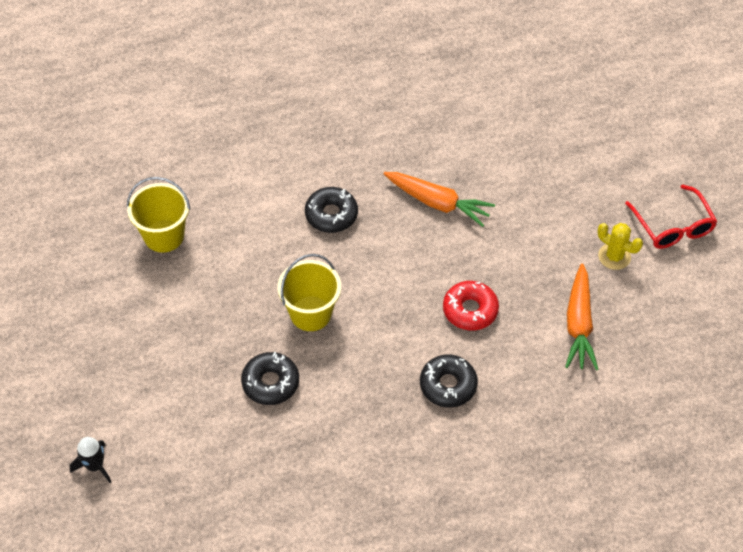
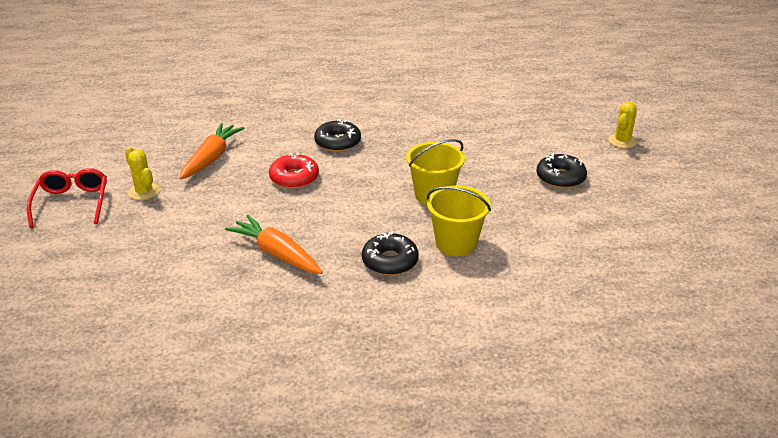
camera: 165 degrees left, 20 degrees down
(95, 466) = (622, 141): black rocket -> yellow cactus
(164, 236) = (570, 271): yellow bucket -> yellow bucket (456, 243)
(270, 383) = (479, 162): black donut -> black donut (560, 178)

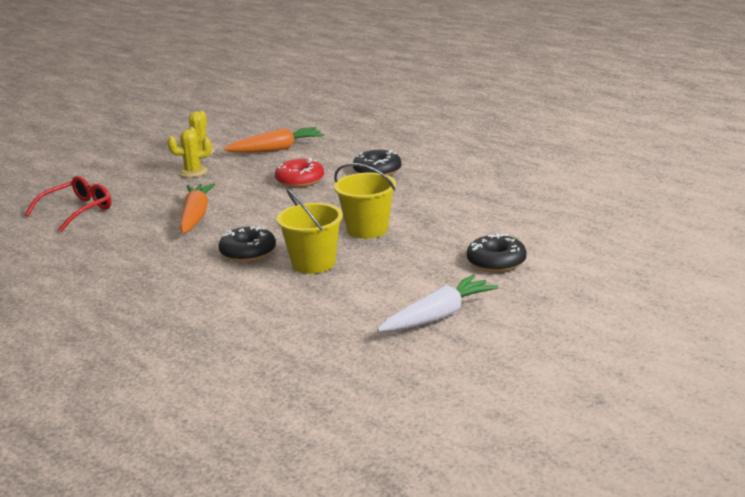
camera: 50 degrees right, 10 degrees down
(72, 203) = (154, 143): red glasses -> red glasses (77, 211)
(610, 236) = (438, 316): none -> white carrot
(622, 141) = (624, 262): yellow cactus -> yellow cactus (193, 172)

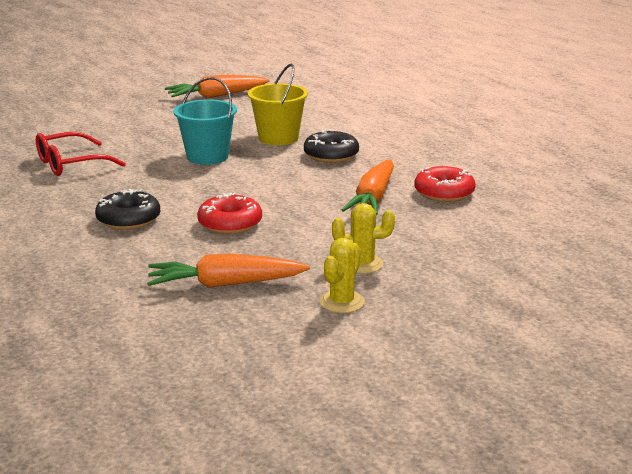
camera: 165 degrees left, 0 degrees up
(77, 211) = (518, 230): red glasses -> red glasses (71, 164)
(134, 231) = (444, 193): none -> red donut
(367, 229) = (207, 157): yellow bucket -> turquoise bucket
(438, 316) = (216, 96): white carrot -> orange carrot
(496, 262) = (133, 118): black donut -> none

